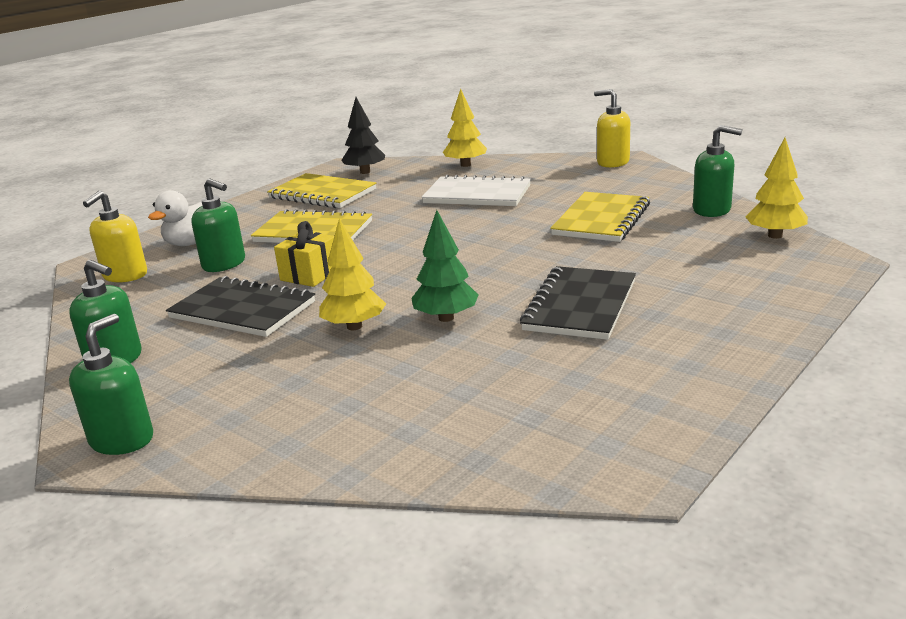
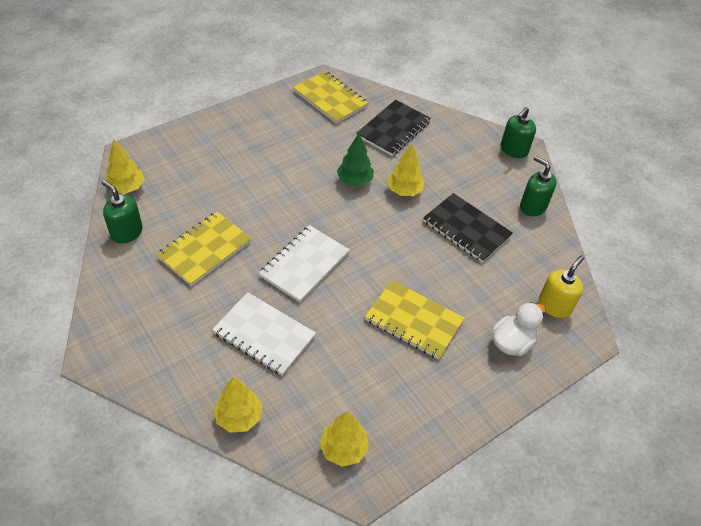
camera: 170 degrees left, 25 degrees up
(224, 264) = (482, 294): green soap dispenser -> none
(310, 275) = (423, 254): yellow gift -> none
(322, 194) = (396, 403): yellow notebook -> yellow notebook (330, 99)
(365, 172) = (343, 449): black tree -> yellow tree
(468, 236) = (304, 264): none -> white notebook
(580, 306) = (283, 166): black notebook -> black notebook (393, 129)
(612, 162) = (112, 353): yellow soap dispenser -> none

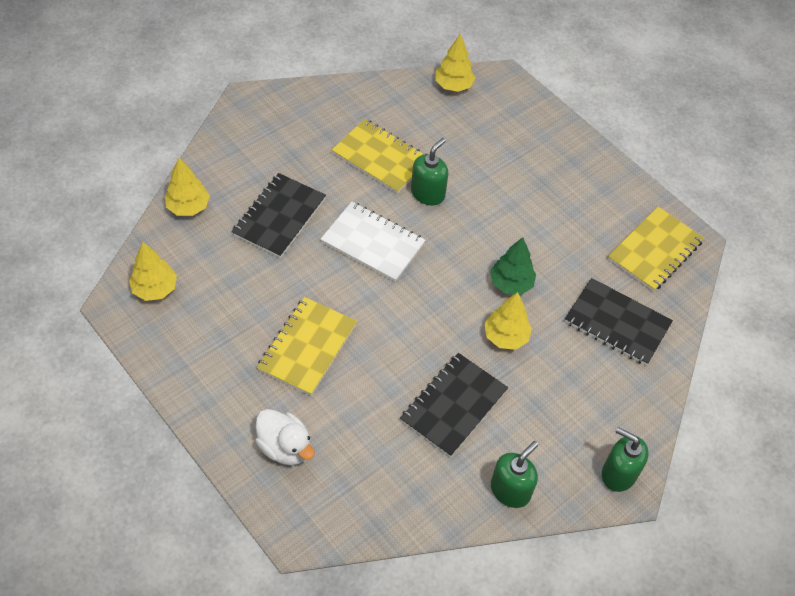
camera: 85 degrees right, 5 degrees up
(126, 232) = (393, 95): green soap dispenser -> green soap dispenser (428, 193)
(264, 335) = (279, 217): white notebook -> black notebook
(554, 305) = (343, 501): yellow soap dispenser -> none

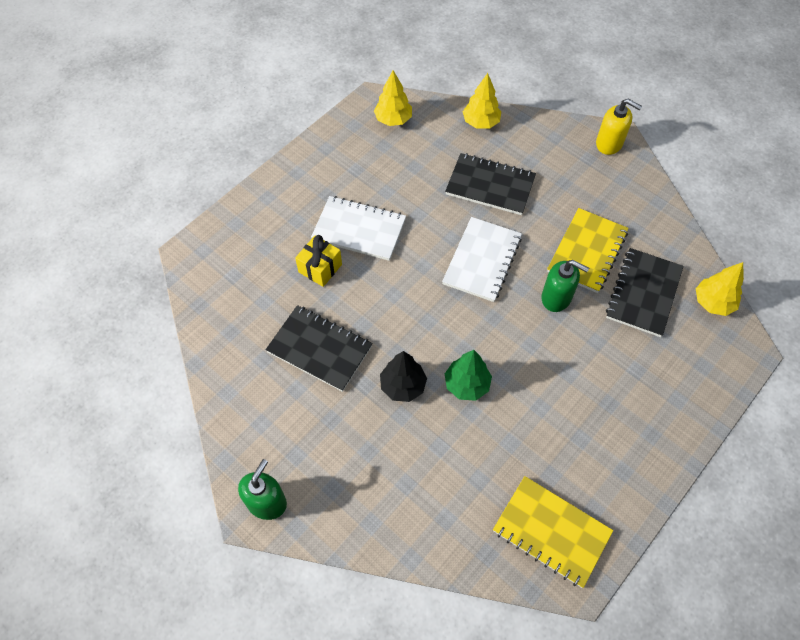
camera: 85 degrees right, 5 degrees up
(253, 107) = (609, 143): none -> yellow soap dispenser
(285, 447) = (263, 231): white duck -> none
(307, 347) = (359, 229): yellow notebook -> white notebook
(351, 393) = (320, 268): none -> yellow gift
(505, 336) = (403, 386): yellow tree -> black tree
(510, 490) = (240, 405): green soap dispenser -> none
(617, 323) = (442, 493): black notebook -> black notebook (643, 293)

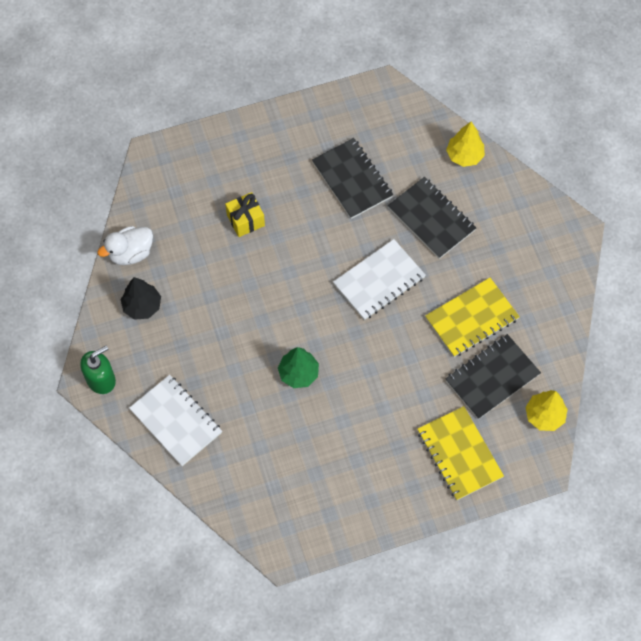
camera: 30 degrees right, 5 degrees up
(222, 355) = (130, 253): none -> white duck
(320, 349) = (205, 286): black notebook -> black notebook (352, 179)
(359, 229) = (297, 203): white notebook -> white notebook (176, 421)
(393, 119) = (390, 115): yellow tree -> none
(403, 386) = (250, 348): black tree -> black tree (142, 306)
(551, 532) = (287, 512): yellow notebook -> yellow notebook (459, 454)
(556, 298) = (417, 343): green soap dispenser -> none
(609, 143) = (565, 232): yellow soap dispenser -> none

